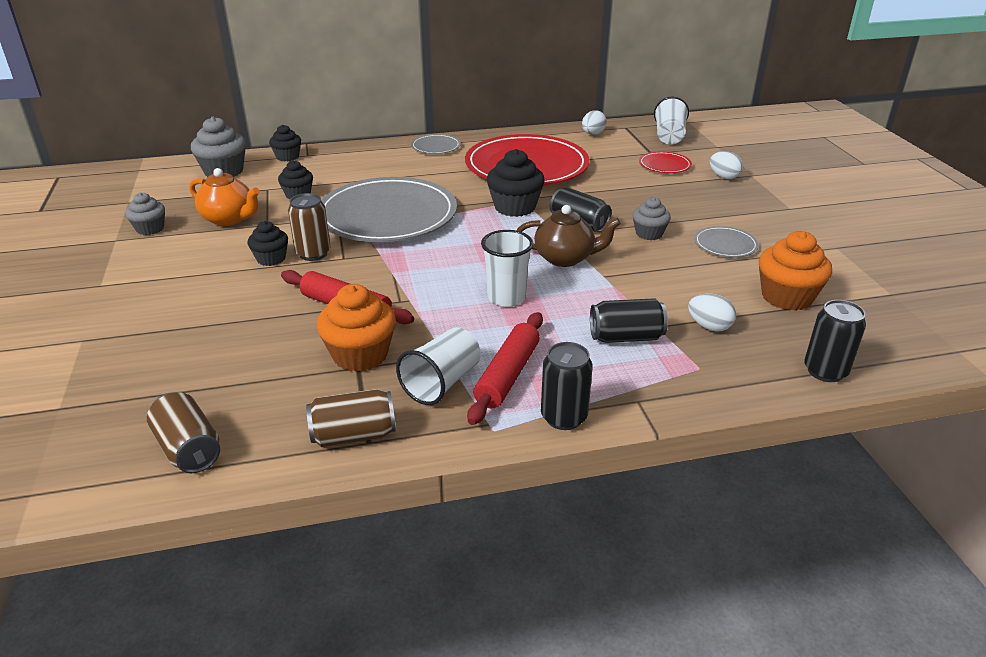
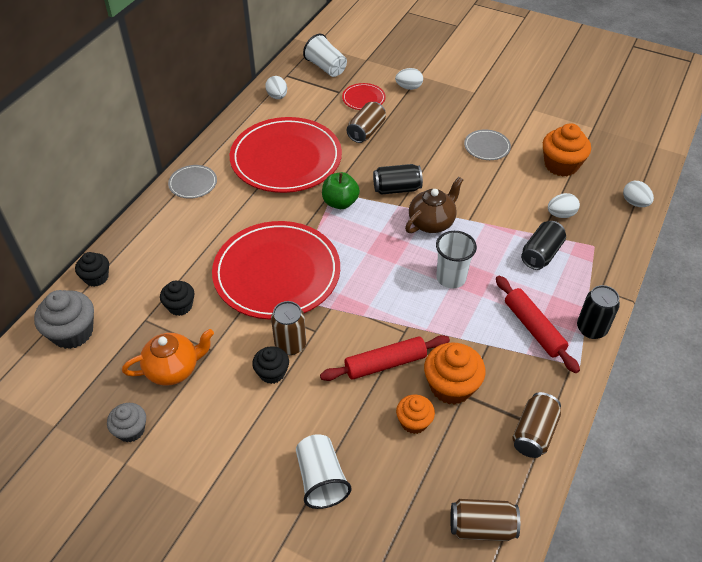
camera: 50 degrees left, 15 degrees up
(289, 351) = (414, 422): none -> orange cupcake
(387, 215) = (277, 273): grey plate -> red plate
(442, 383) = (516, 363): white cup -> white cup (321, 479)
(515, 207) = (340, 202): black cupcake -> green apple
(625, 182) = (366, 131): none -> brown can
(649, 234) = (441, 167): grey cupcake -> none
(825, 371) = (634, 203): black can -> white egg

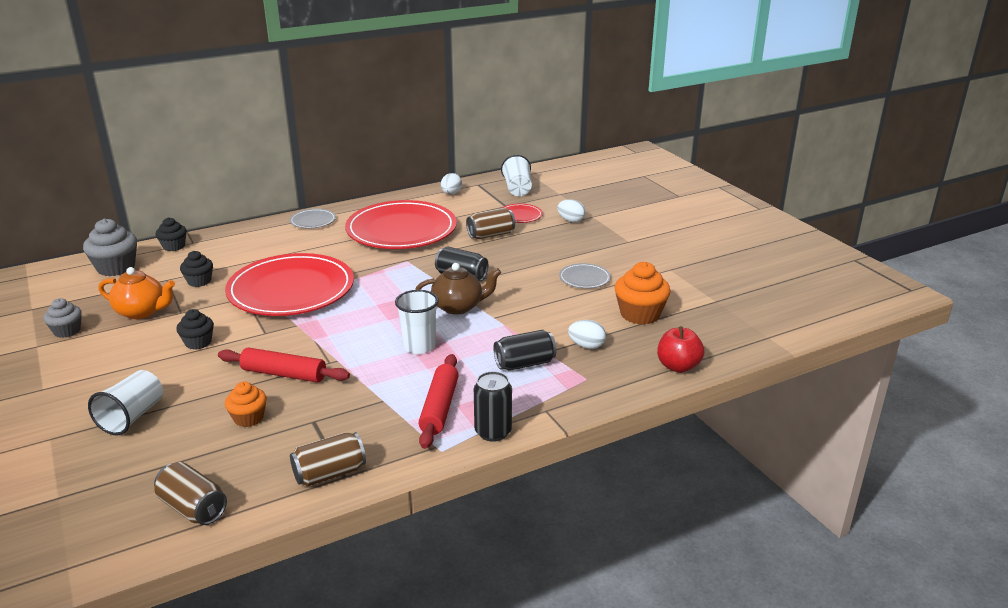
camera: 35 degrees right, 20 degrees down
(290, 344) = (235, 333): brown can -> none
(340, 202) = (402, 268): green apple -> none
(451, 386) = (311, 411): orange cupcake -> none
(634, 203) = (678, 366): white egg -> red apple

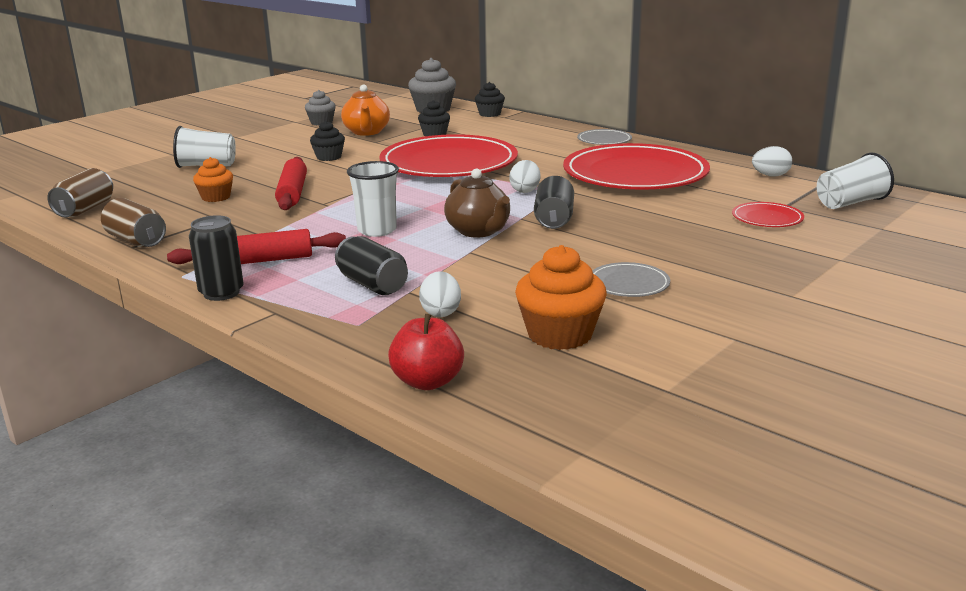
camera: 70 degrees right, 5 degrees down
(491, 235) = (684, 214): brown can -> none
(571, 220) = (801, 248): white egg -> white egg (525, 190)

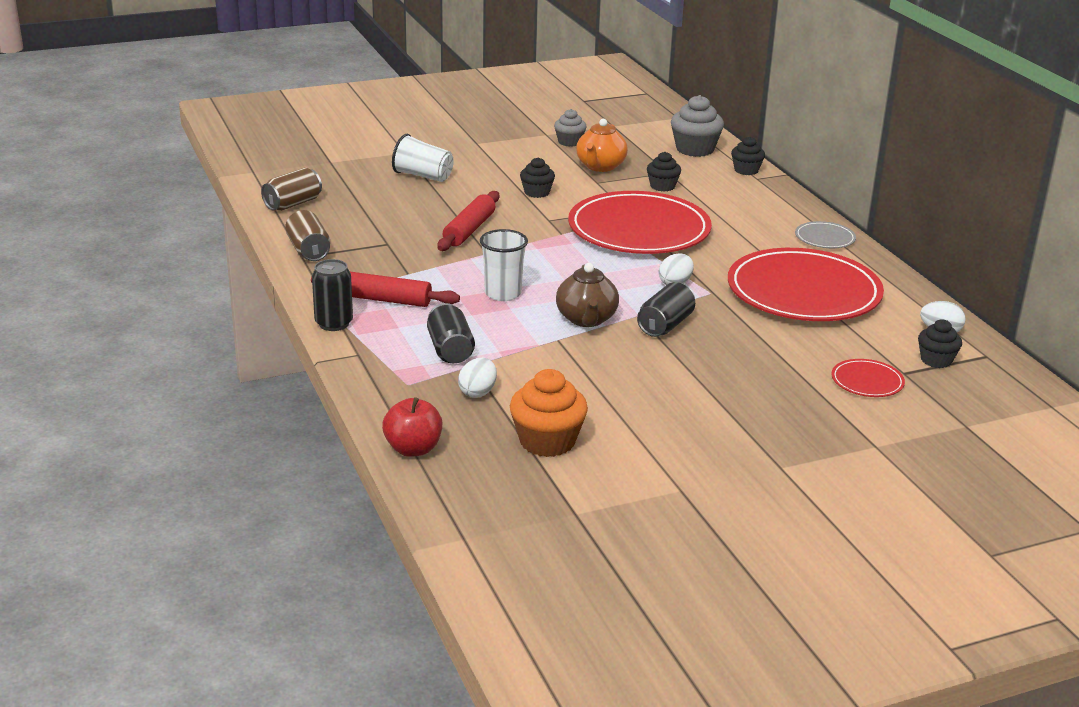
camera: 25 degrees right, 5 degrees up
(216, 197) = (403, 218): orange cupcake -> none
(628, 283) = (655, 412): grey plate -> none
(795, 193) = (936, 360): none -> black cupcake
(850, 203) = (977, 388): white cup -> none

